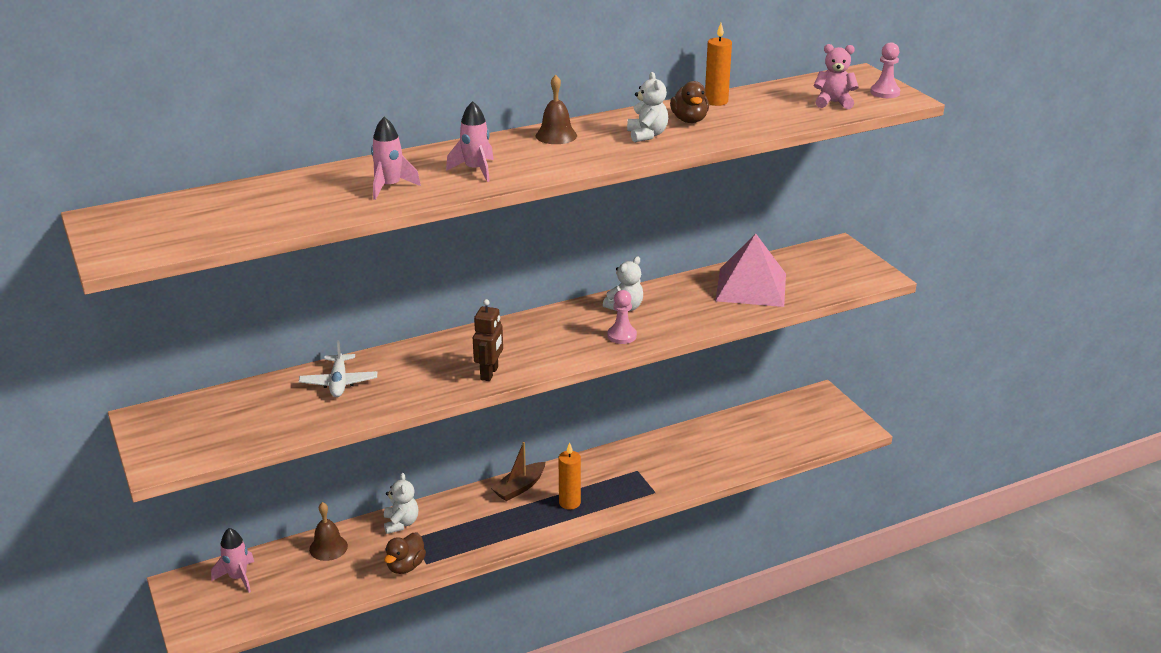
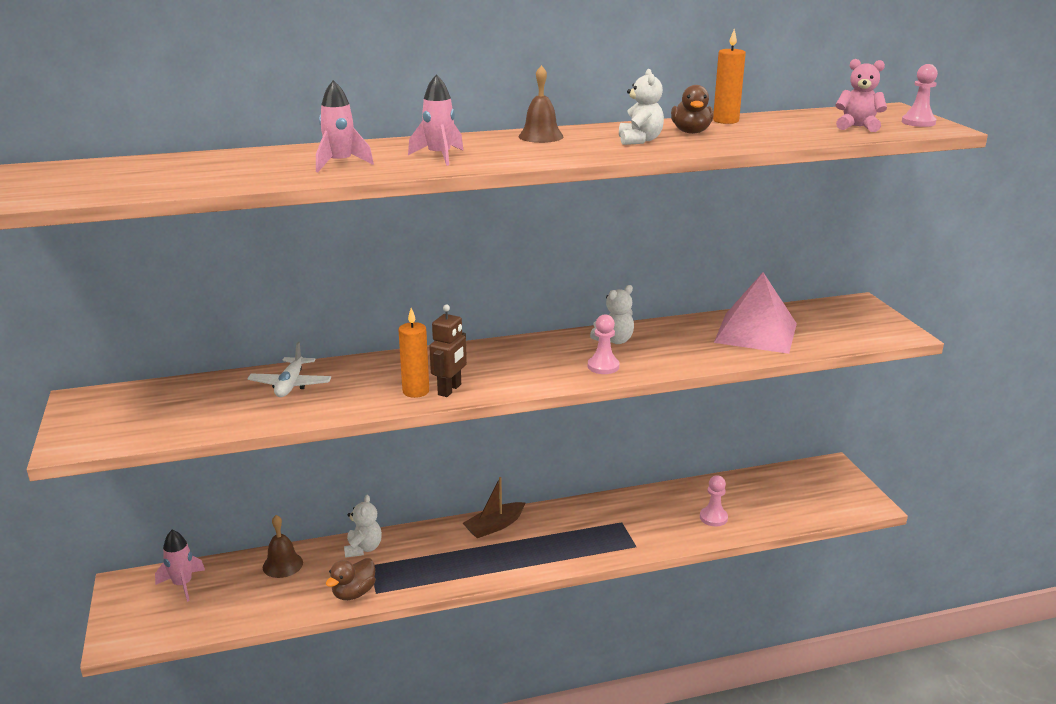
camera: 10 degrees right, 5 degrees down
(569, 503) = (542, 547): orange candle -> orange candle (416, 391)
(720, 457) = (713, 518): none -> pink pawn

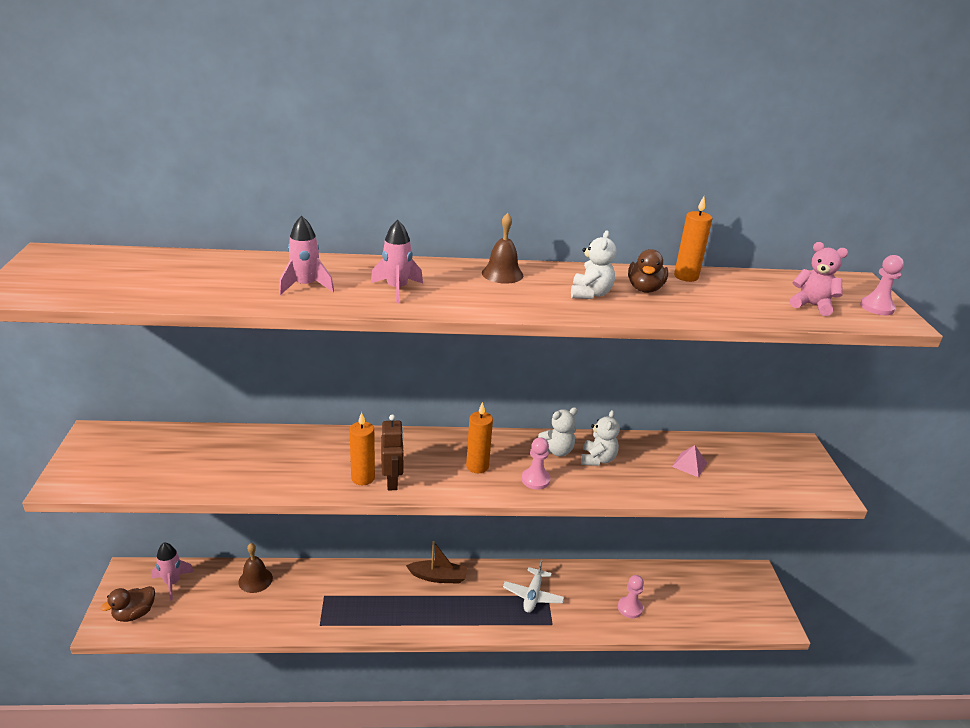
camera: 10 degrees right, 5 degrees up
(290, 385) = (263, 450): white plane -> white plane (533, 595)
(354, 593) = (302, 621): brown duck -> brown duck (134, 614)
(363, 548) = (324, 577): white teddy bear -> white teddy bear (597, 459)
(450, 390) = (392, 481): brown robot -> brown robot turned 45 degrees counterclockwise
(494, 526) = (438, 577): brown boat -> brown boat turned 150 degrees counterclockwise
(536, 365) = (477, 466): none -> orange candle
(755, 332) = (689, 464): pink pyramid -> pink pyramid, size x0.41

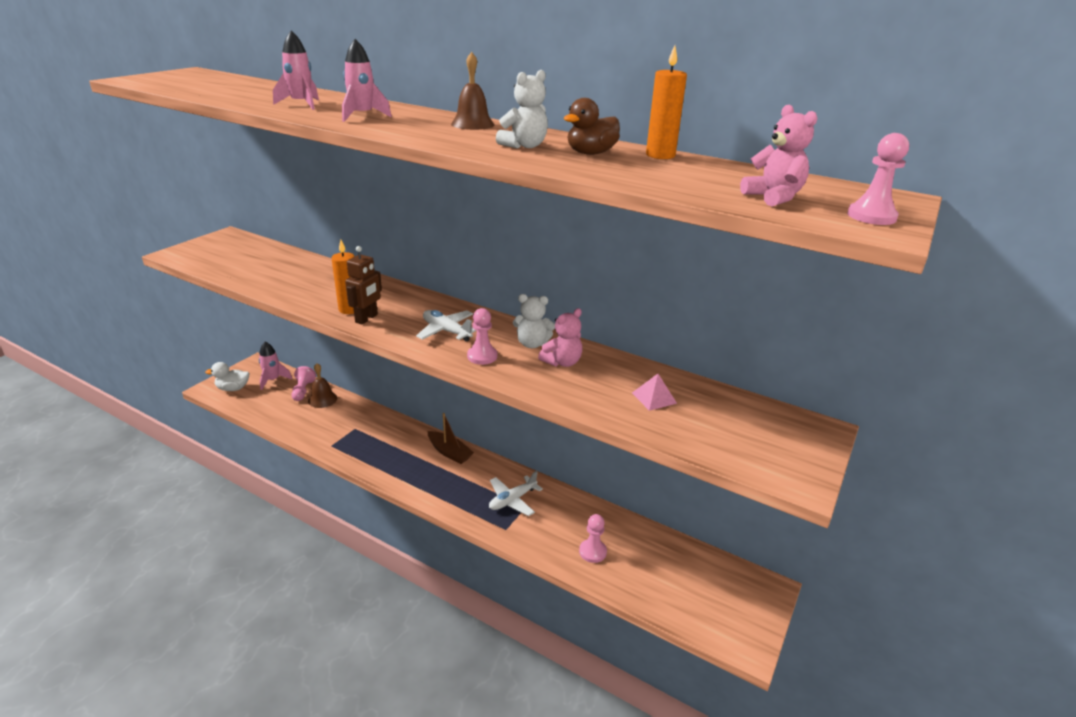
camera: 35 degrees right, 0 degrees up
(134, 614) = (233, 388): brown duck -> white duck
(222, 579) = (303, 390): none -> pink pawn
(477, 466) = (446, 331): orange candle -> white plane
(597, 459) = (562, 362): white teddy bear -> pink teddy bear

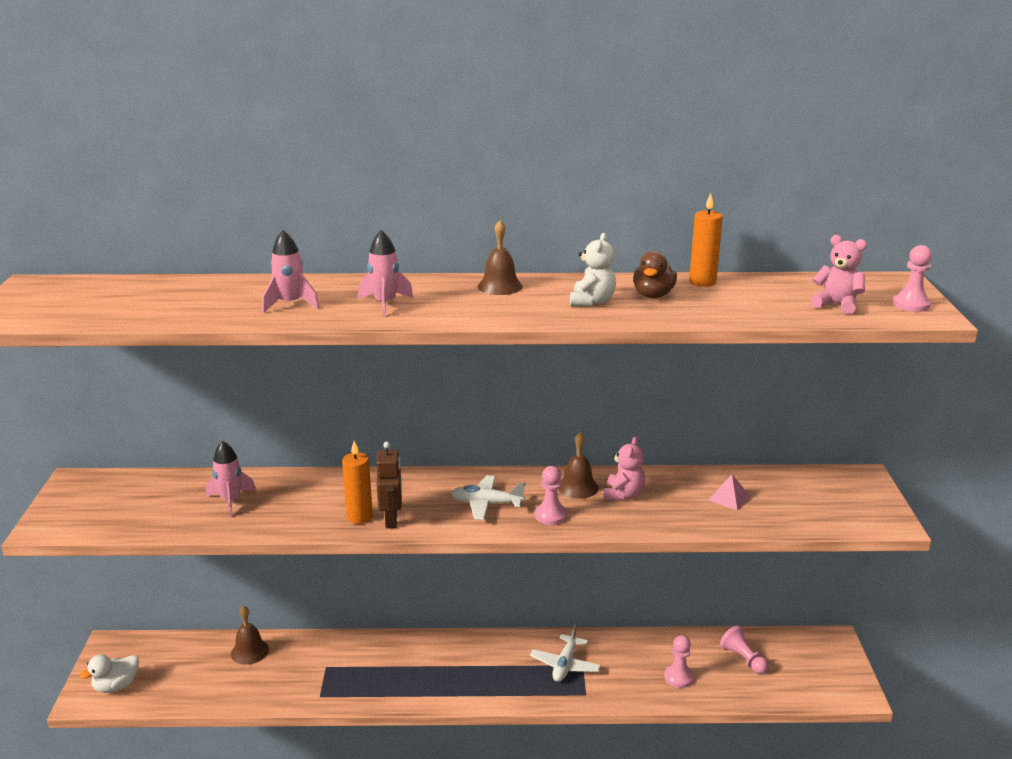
camera: 30 degrees left, 5 degrees down
(273, 380) = (158, 655): pink rocket -> pink rocket (231, 501)
(303, 390) = (213, 651): pink pawn -> pink pawn (743, 659)
(449, 452) = (456, 647): brown boat -> none
(532, 344) = (577, 487): white teddy bear -> brown bell

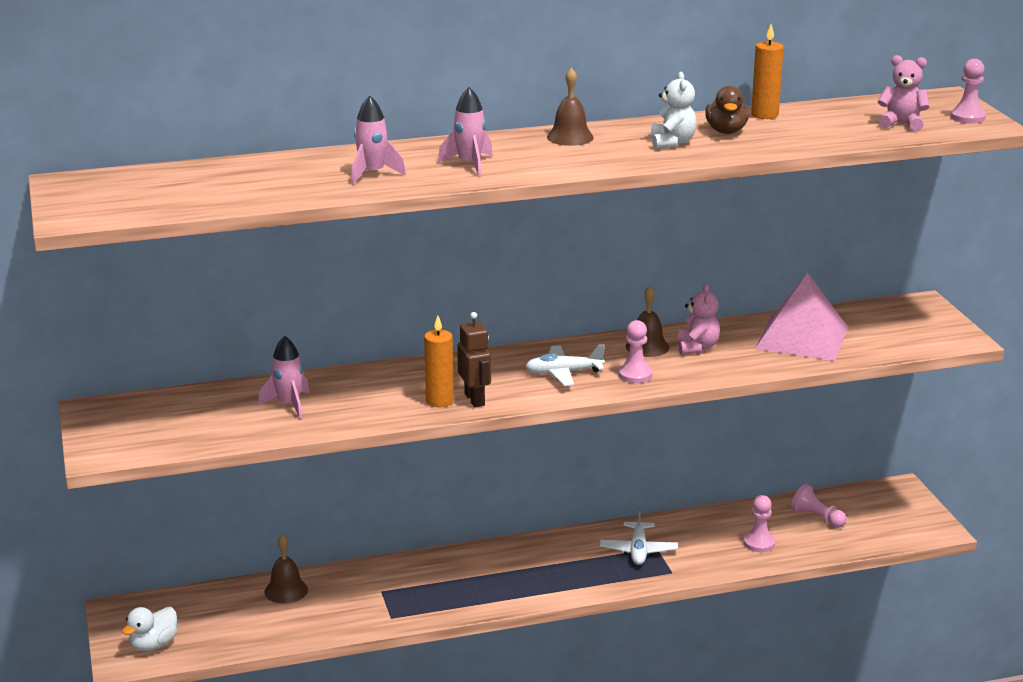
camera: 15 degrees left, 0 degrees up
(729, 498) = (801, 337): pink pyramid -> pink pyramid, size x2.41

